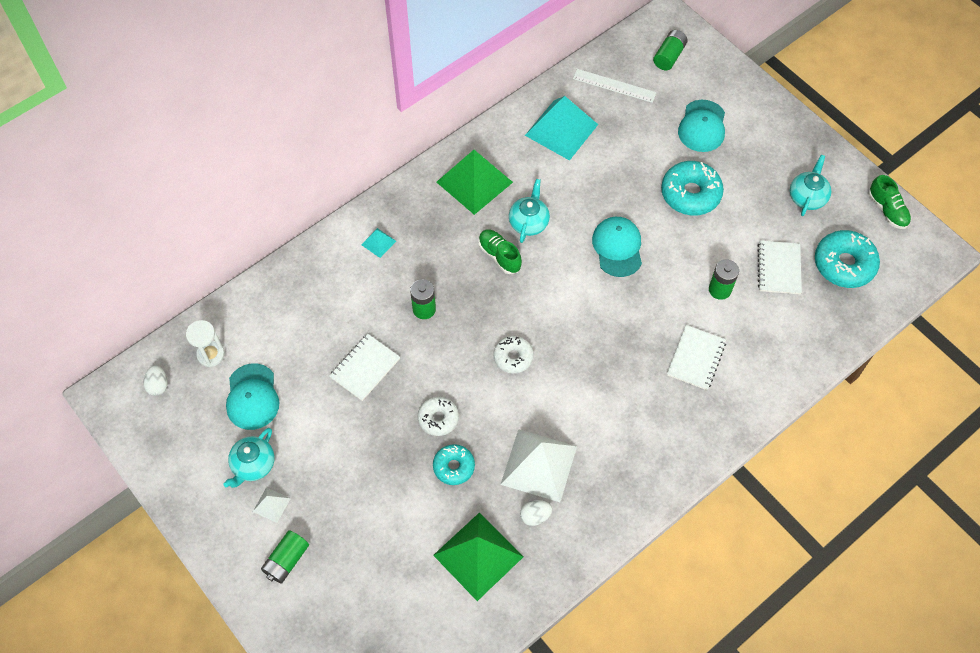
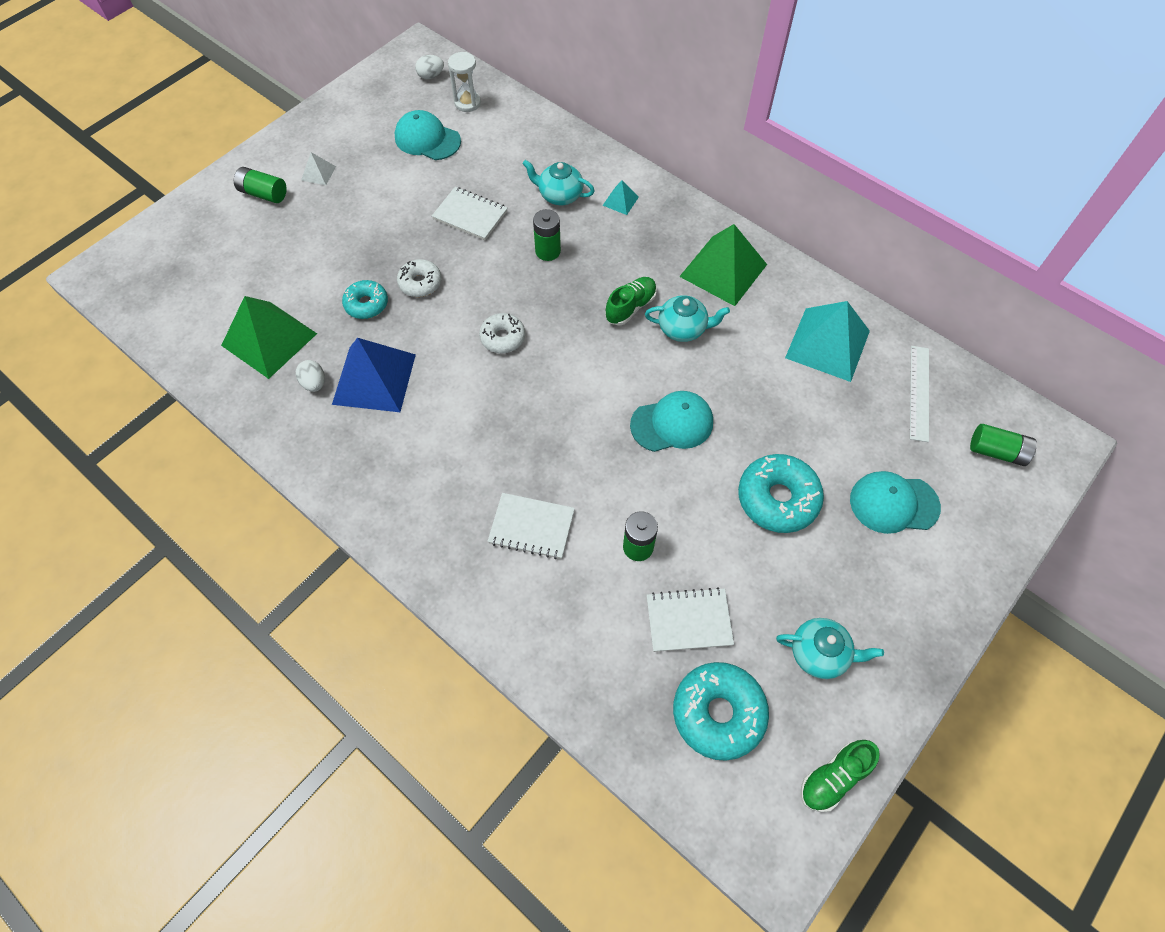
camera: 80 degrees right, 0 degrees up
(252, 397) = (427, 139): turquoise cap -> turquoise cap turned 45 degrees clockwise
(253, 465) = (357, 153): turquoise teapot -> turquoise teapot (559, 195)
(539, 465) = (374, 379): white pyramid -> blue pyramid

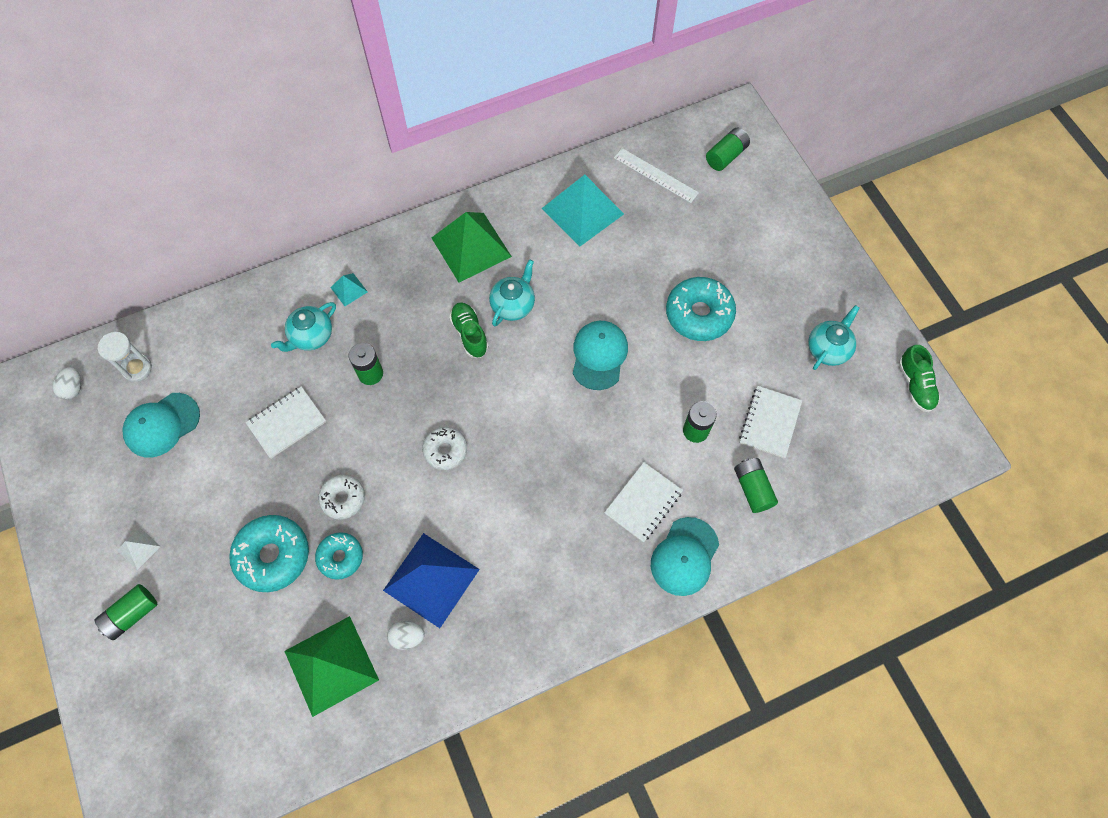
camera: 65 degrees left, 5 degrees up
(600, 631) = (752, 488): none -> green battery
(718, 713) = (845, 436): turquoise donut -> turquoise donut (273, 556)
(893, 503) = (737, 241): turquoise cap -> turquoise cap (684, 556)

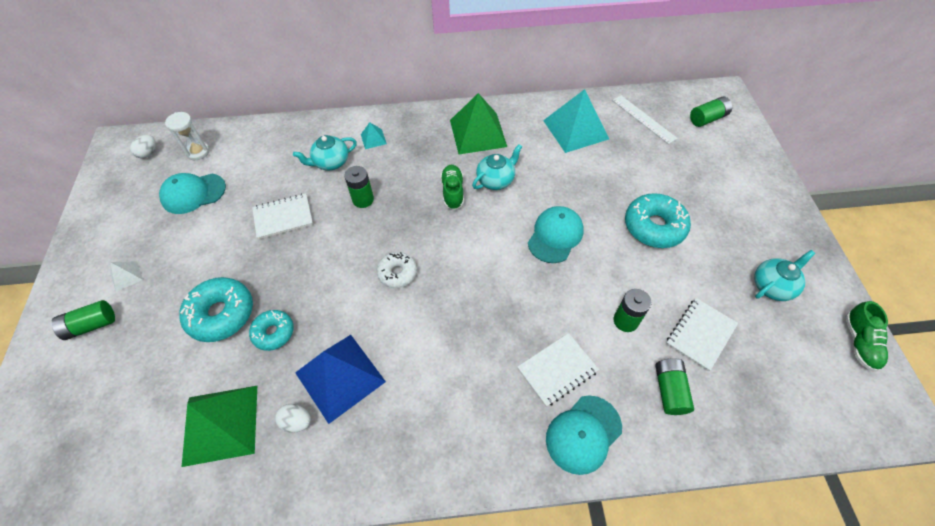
camera: 20 degrees right, 10 degrees down
(343, 499) = (298, 286): white donut -> none

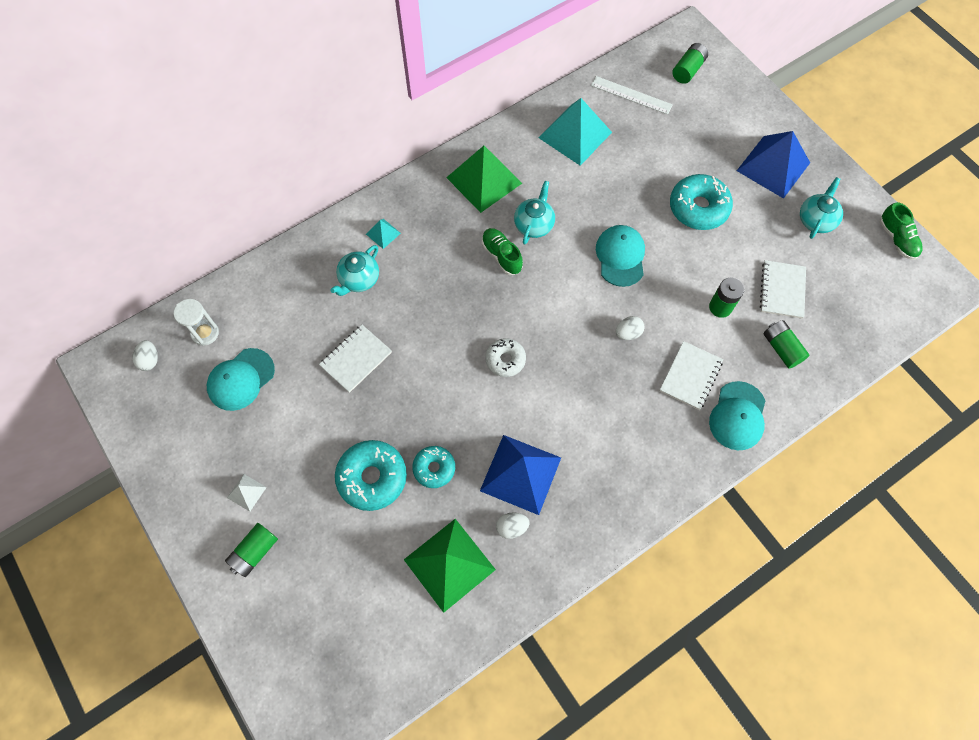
camera: 30 degrees left, 10 degrees up
(363, 199) = (421, 304): green battery -> none
(520, 302) = (628, 333): none -> white egg
(750, 222) = (773, 166): none -> blue pyramid

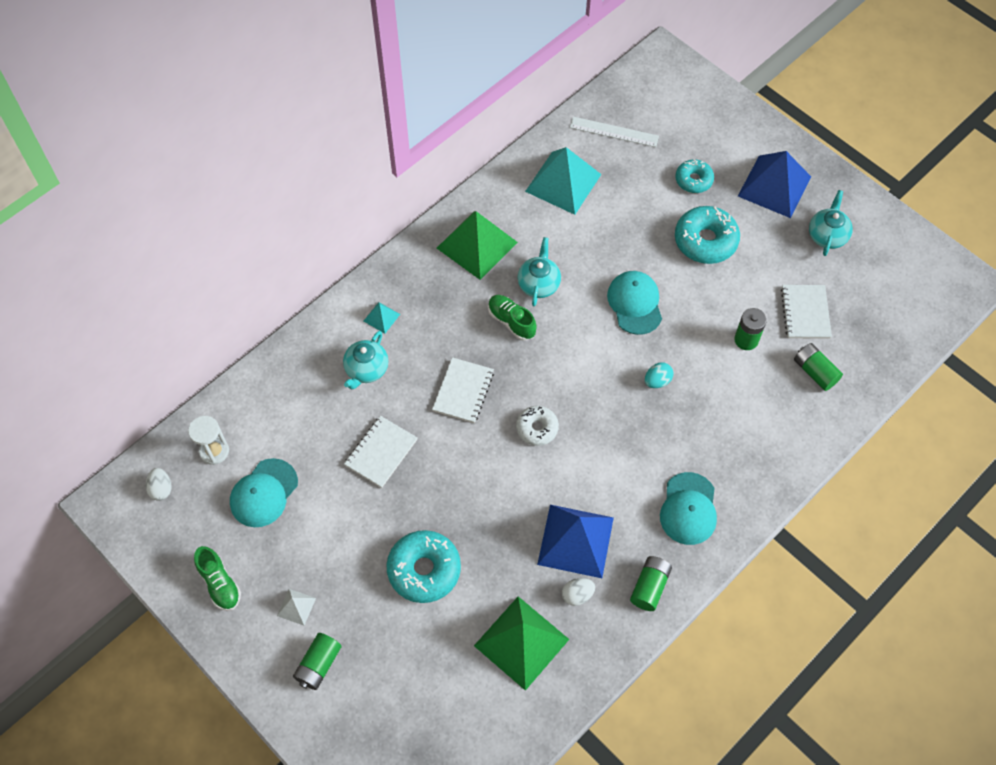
camera: 10 degrees left, 5 degrees down
(434, 468) = (486, 550): turquoise donut -> turquoise donut (693, 180)
(628, 333) = (657, 381): white egg -> turquoise egg
(688, 70) = (668, 96): green battery -> green battery (649, 587)
(690, 376) = (729, 414): white notebook -> white notebook (463, 391)
(738, 416) = (783, 447): turquoise cap -> turquoise cap (688, 509)
(897, 239) = (911, 243): green shoe -> green shoe (220, 584)

